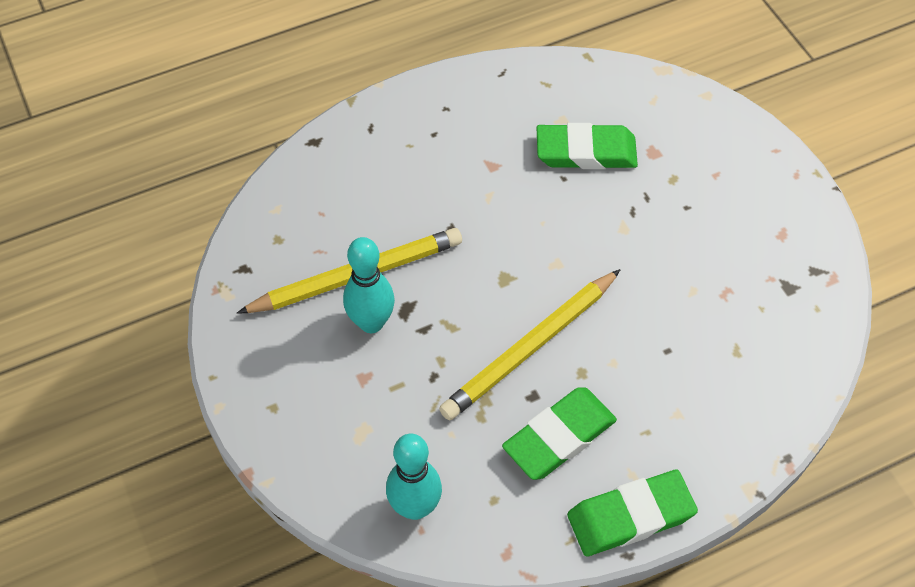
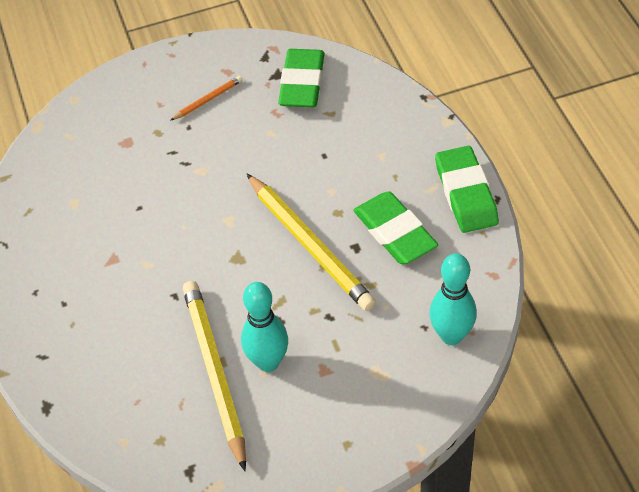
camera: 80 degrees left, 5 degrees down
(586, 152) = (114, 189): green eraser -> green eraser (302, 83)
(732, 220) = (208, 100): none -> orange pencil

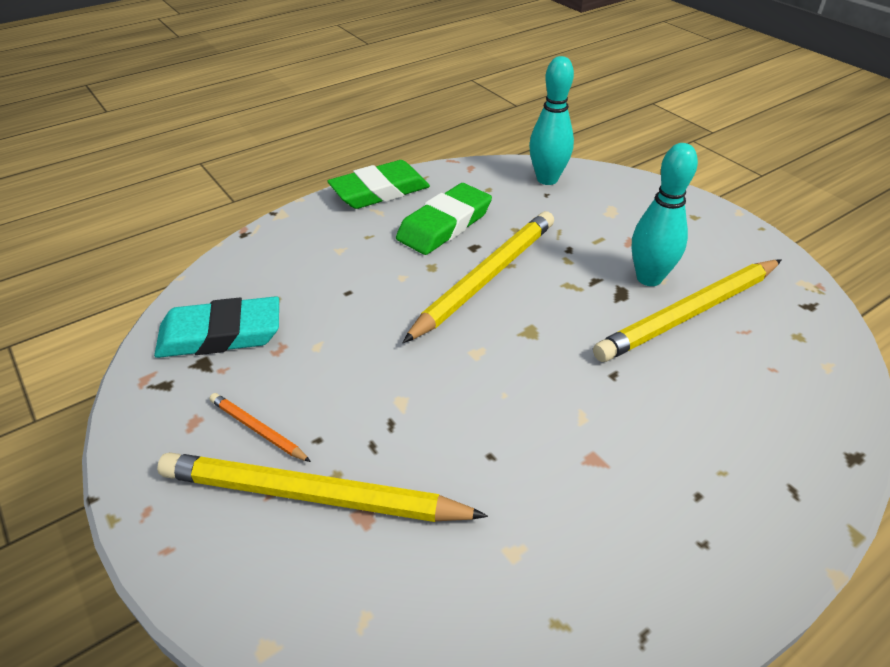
camera: 110 degrees left, 10 degrees down
(150, 121) = (312, 494): none -> yellow pencil
(302, 83) = (220, 334): green eraser -> turquoise eraser

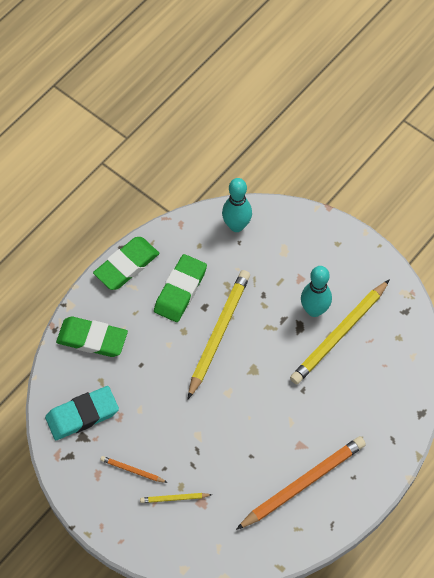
camera: 15 degrees left, 20 degrees up
(291, 251) = (92, 339): none -> green eraser
(312, 494) = (174, 498): yellow pencil -> yellow pencil, size x0.45
(589, 530) = (303, 483): none -> orange pencil

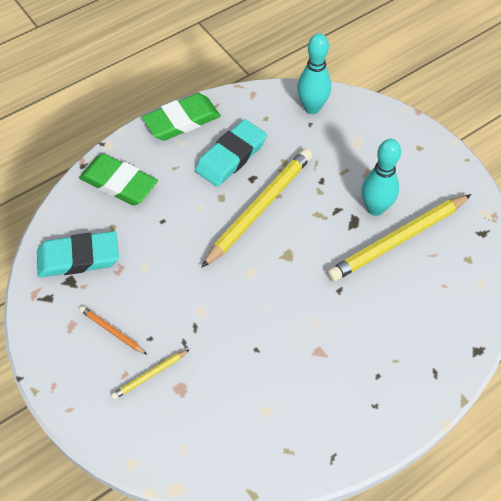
camera: 15 degrees right, 5 degrees down
(174, 498) = (149, 375): yellow pencil -> yellow pencil turned 45 degrees counterclockwise
(180, 290) = (231, 156): green eraser -> turquoise eraser
(303, 483) = (311, 397): orange pencil -> none

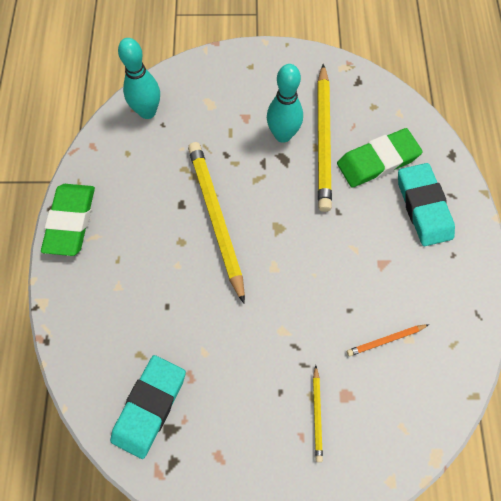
camera: 55 degrees left, 10 degrees up
(112, 331) = (250, 421): orange pencil -> orange pencil (385, 340)
(119, 183) = (94, 319): green eraser -> green eraser (377, 161)
(231, 156) = (144, 206): turquoise eraser -> turquoise eraser (423, 207)

